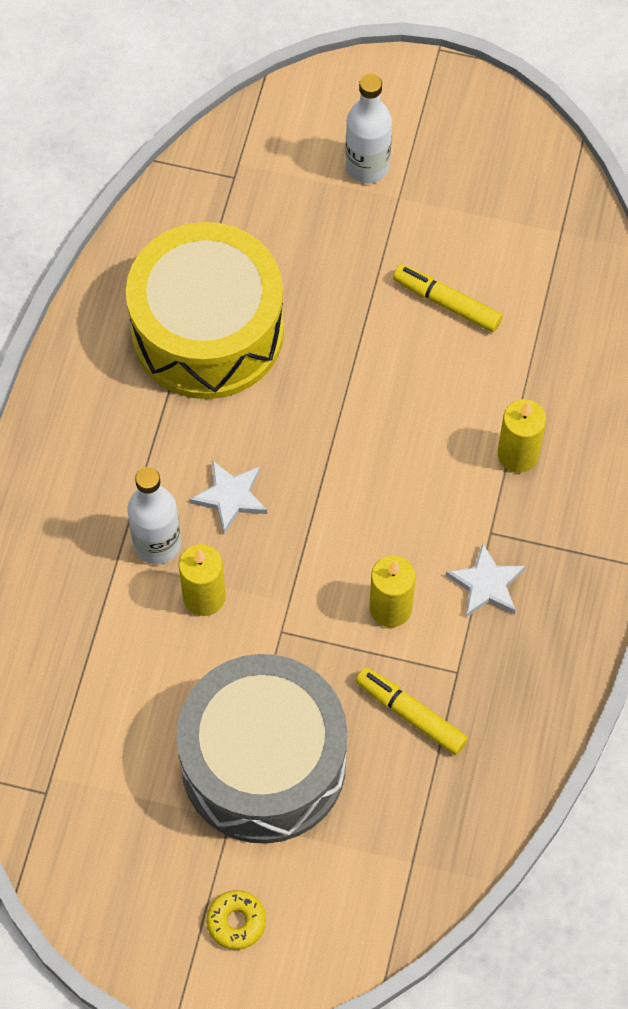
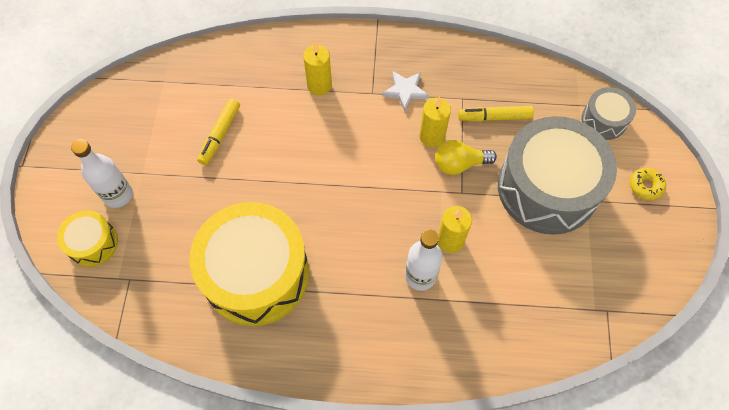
camera: 100 degrees left, 0 degrees up
(230, 497) = (377, 237): white star -> none
(297, 135) = (93, 243): none -> yellow drum
(332, 639) = (459, 164): none -> yellow light bulb
(374, 895) = (604, 120): none -> grey drum
(410, 714) = (494, 117): yellow marker -> yellow marker turned 60 degrees clockwise

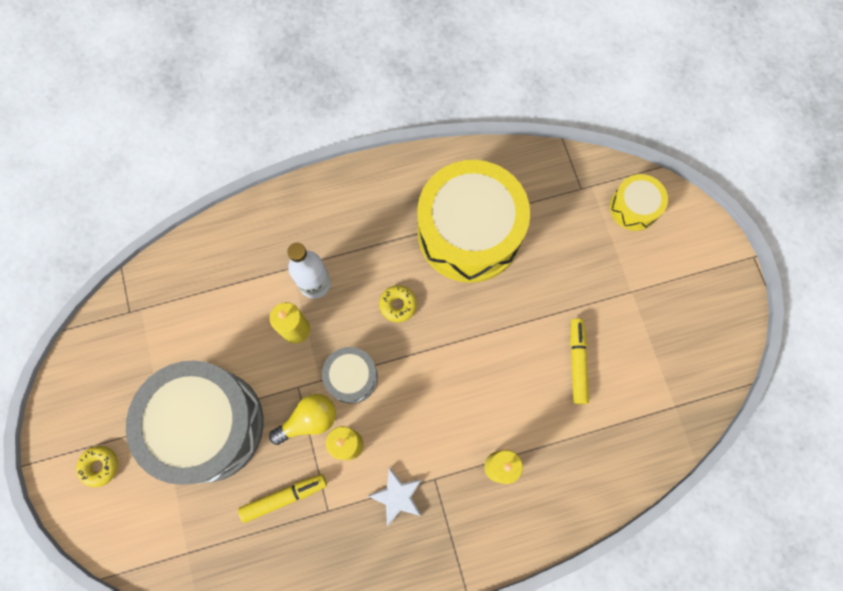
camera: 160 degrees right, 10 degrees up
(118, 195) = (640, 261): white bottle -> none
(350, 230) = (398, 305): none -> yellow donut
(604, 120) = (155, 541): grey drum -> grey drum (351, 377)

